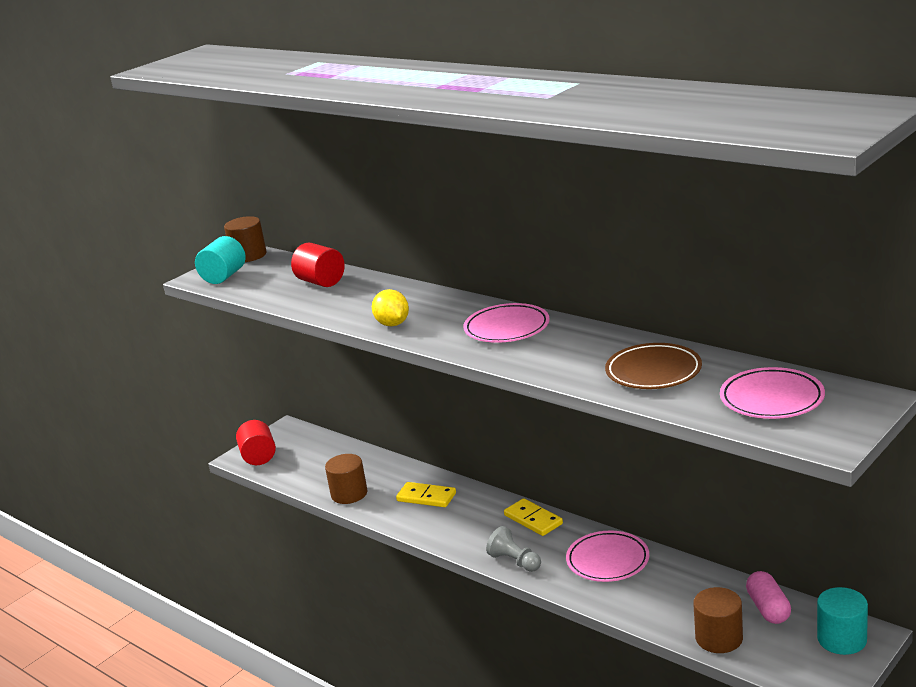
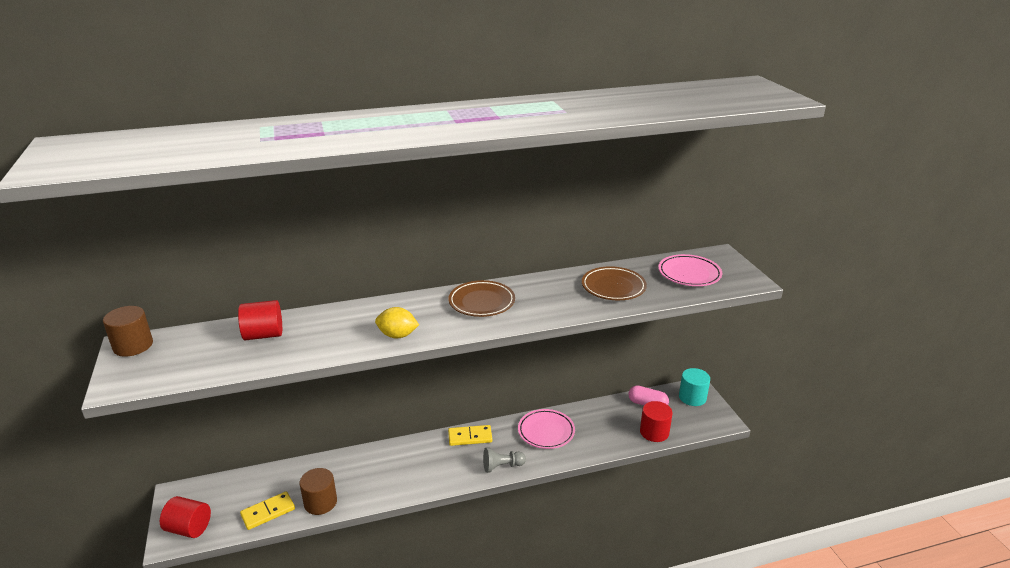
camera: 60 degrees left, 5 degrees up
(224, 276) = (147, 372): turquoise cylinder -> none
(426, 497) = (381, 468): yellow domino -> yellow domino (268, 512)
(507, 328) = (481, 302): pink plate -> brown plate
(719, 638) = (654, 432): brown cylinder -> red cylinder

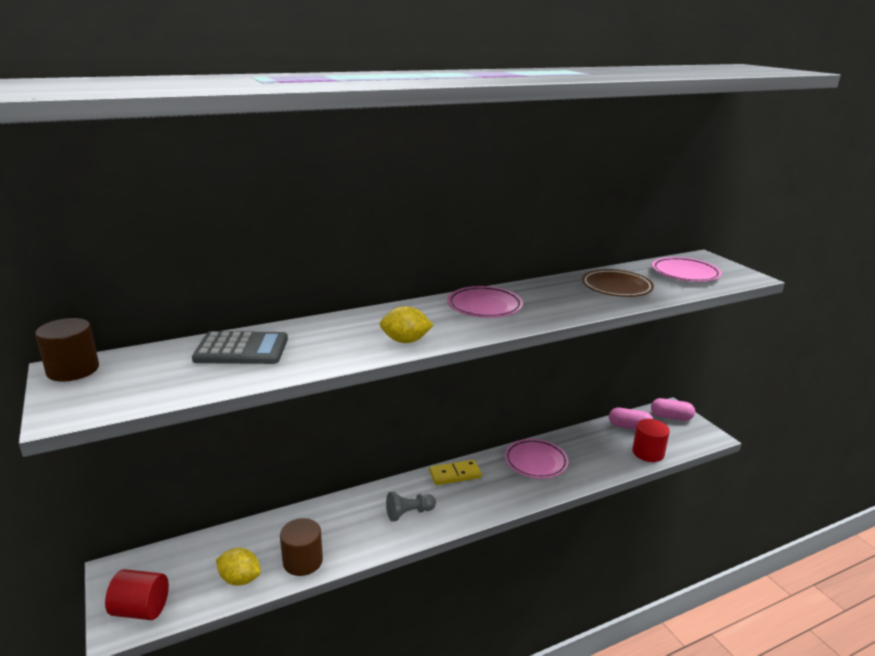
camera: 10 degrees left, 5 degrees down
(263, 335) = (241, 349): red cylinder -> grey calculator
(268, 512) = (240, 579): yellow domino -> yellow lemon
(481, 302) = (484, 306): brown plate -> pink plate
(502, 466) = (501, 501): grey pawn -> grey pawn (409, 513)
(692, 397) = (671, 417): turquoise cylinder -> pink capsule

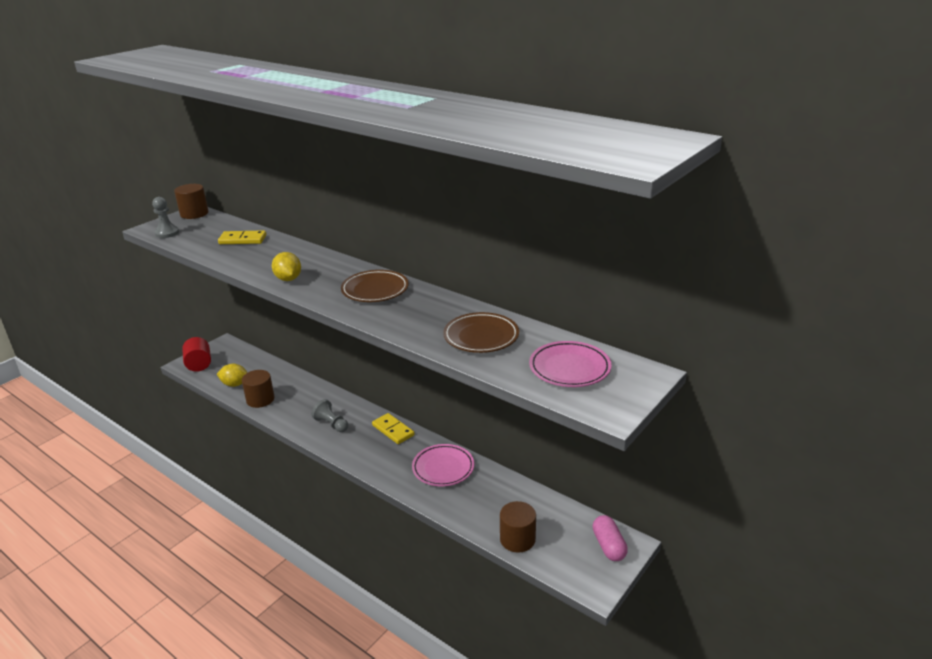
camera: 65 degrees right, 5 degrees up
(114, 400) = (167, 233): none -> grey pawn
(240, 579) = (235, 384): yellow lemon -> yellow lemon turned 75 degrees counterclockwise
(241, 349) = (242, 240): grey calculator -> yellow domino
(484, 306) = (375, 290): pink plate -> brown plate
(629, 427) = (557, 516): pink capsule -> none
(648, 453) = (517, 539): red cylinder -> brown cylinder

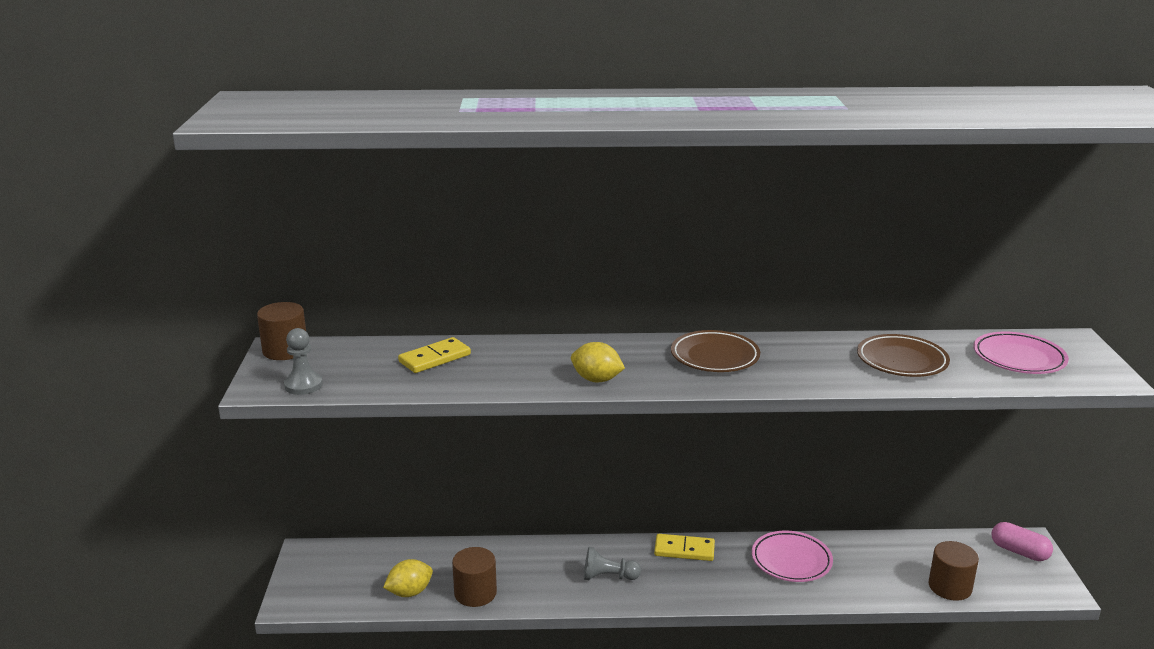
camera: 40 degrees left, 5 degrees down
(199, 364) = (314, 593): red cylinder -> none

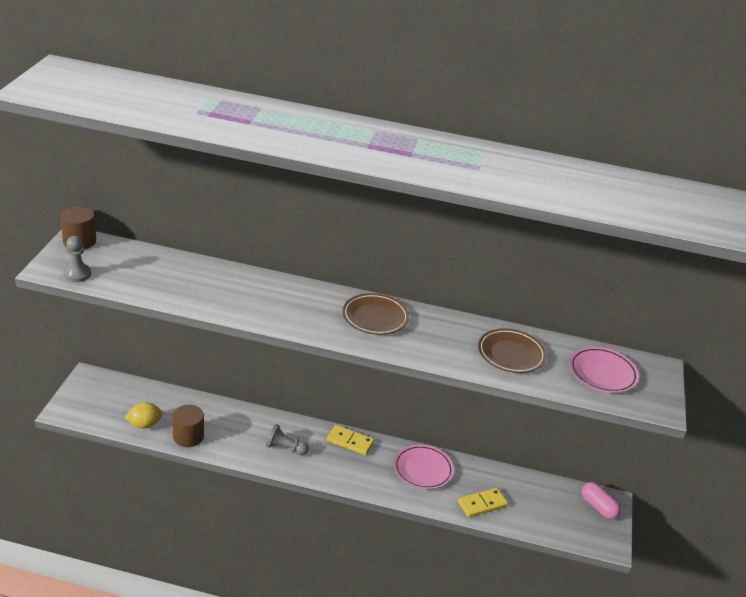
camera: 10 degrees right, 10 degrees up
(434, 358) = (177, 272): yellow domino -> yellow domino (482, 504)
(596, 380) = (278, 317): yellow lemon -> none
(950, 587) = (528, 520): brown cylinder -> none

